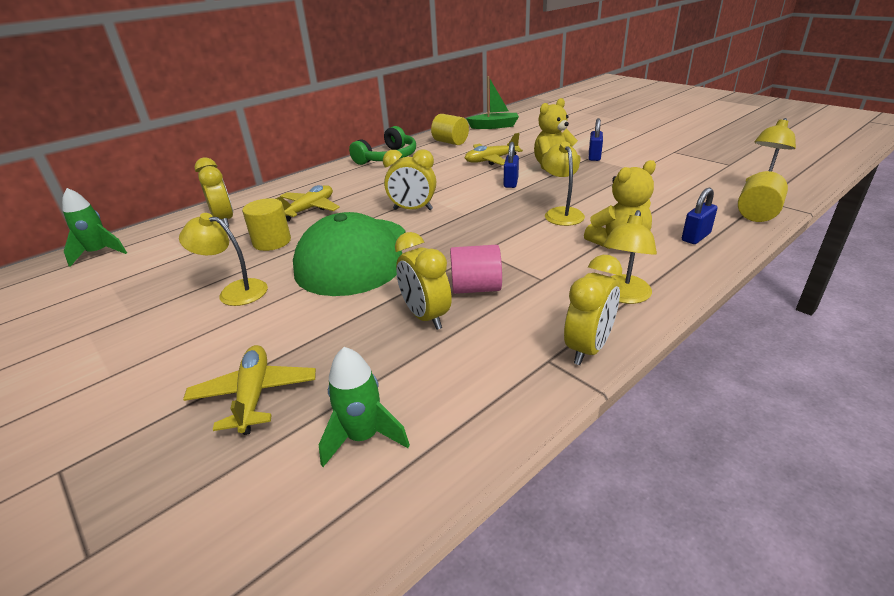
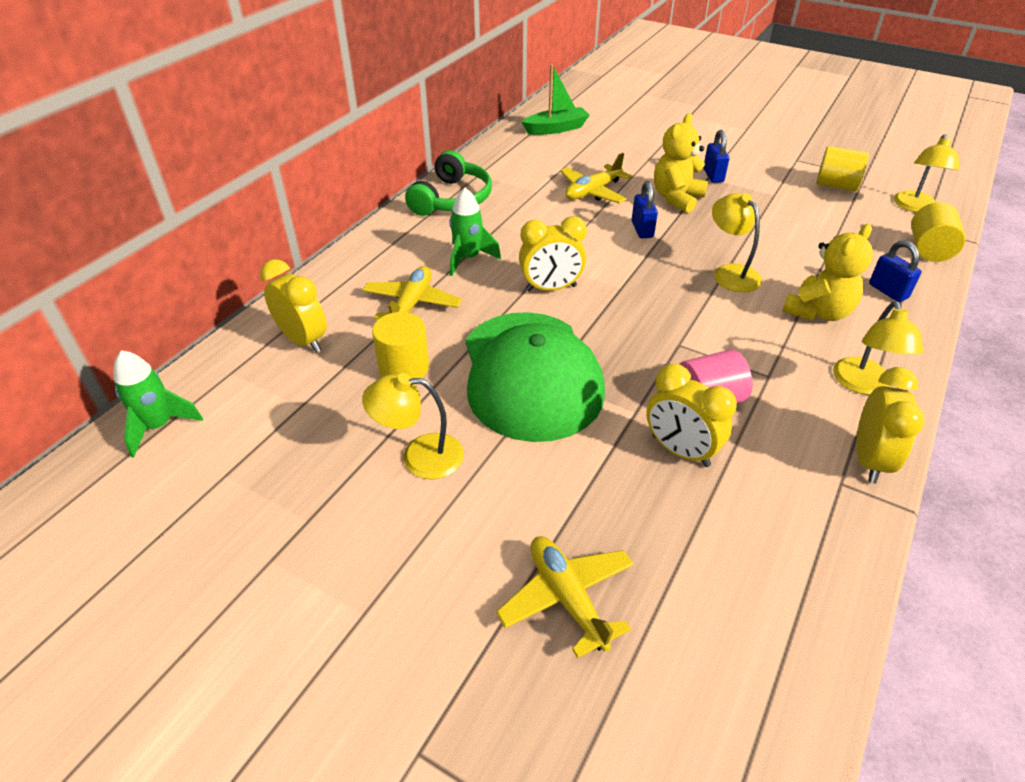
camera: 20 degrees left, 10 degrees up
(363, 437) = (724, 619): green rocket -> green rocket (468, 259)
(450, 142) = (518, 163): yellow cylinder -> yellow cylinder (836, 185)
(695, 237) = (888, 291): blue padlock -> blue padlock turned 60 degrees counterclockwise

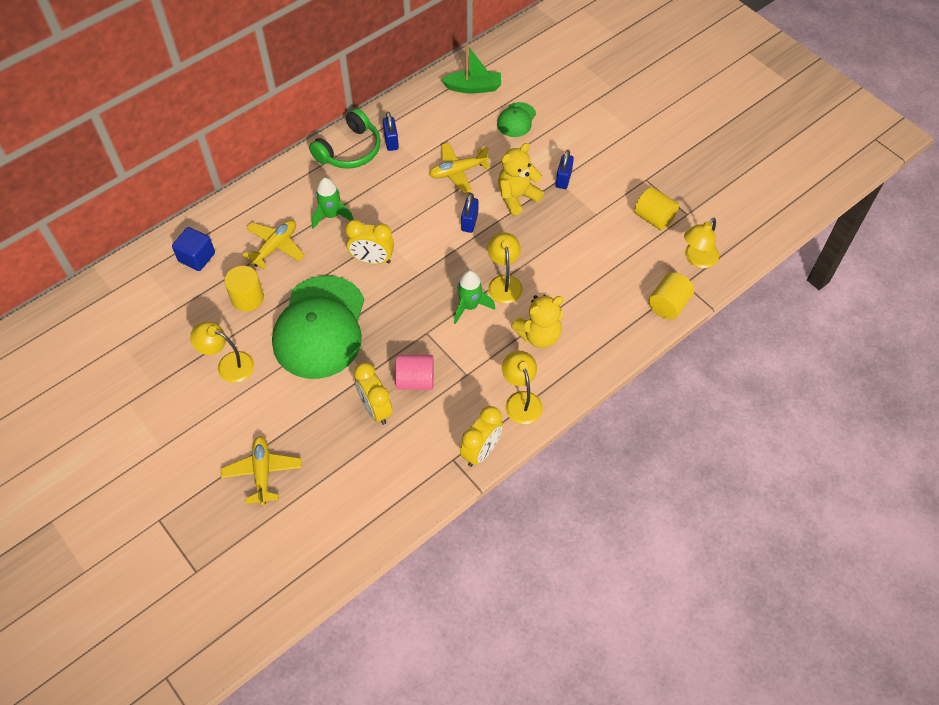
camera: 20 degrees right, 15 degrees up
(159, 426) = (96, 298): green rocket -> green rocket (470, 306)
(303, 340) = (197, 257): yellow clock -> blue cube
(622, 143) = (516, 120): none -> green cap
(863, 385) = (521, 400): yellow lamp -> yellow lamp turned 135 degrees clockwise
(888, 291) = (603, 333): blue padlock -> blue padlock (391, 141)

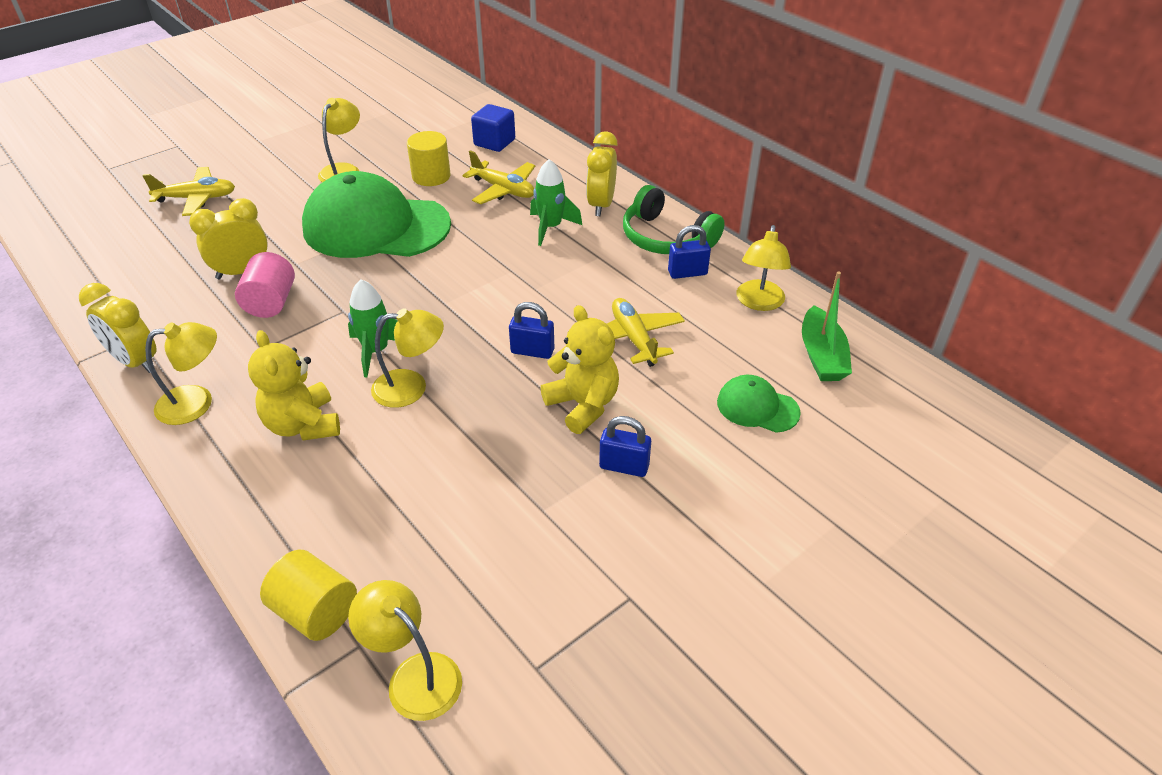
camera: 90 degrees right, 15 degrees down
(372, 260) = (473, 262): yellow clock -> yellow clock (601, 205)
(424, 109) = (759, 303): none -> yellow lamp
(654, 218) = (528, 604): yellow cylinder -> none

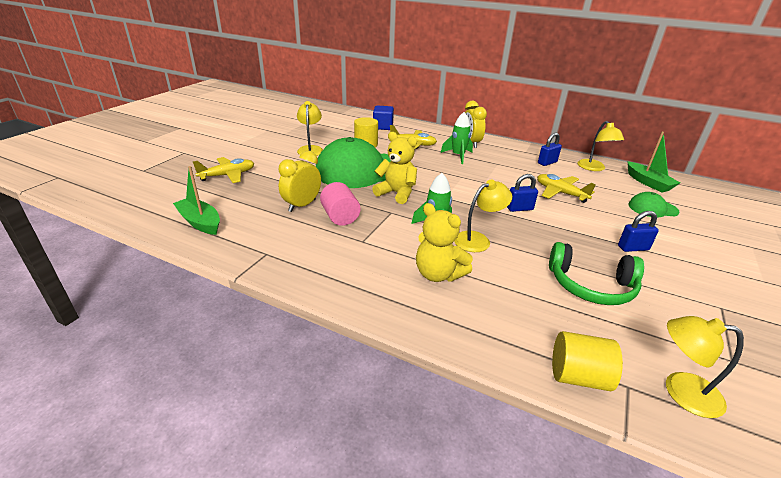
camera: 25 degrees left, 10 degrees down
(106, 270) = (200, 222): none -> green boat
(136, 362) = (281, 268): yellow clock -> none
(197, 403) = (353, 280): yellow lamp -> none
(583, 405) = (576, 226): yellow teddy bear -> yellow teddy bear (396, 193)
(666, 238) = (518, 151): green headphones -> green headphones (591, 286)

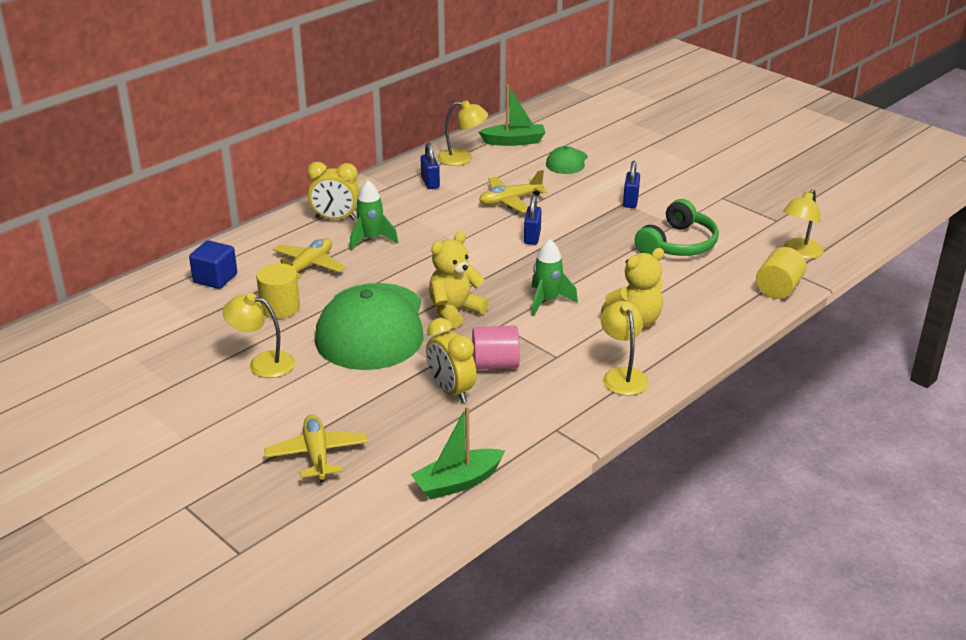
camera: 70 degrees left, 0 degrees up
(478, 239) = (583, 281): yellow lamp -> yellow lamp (622, 375)

